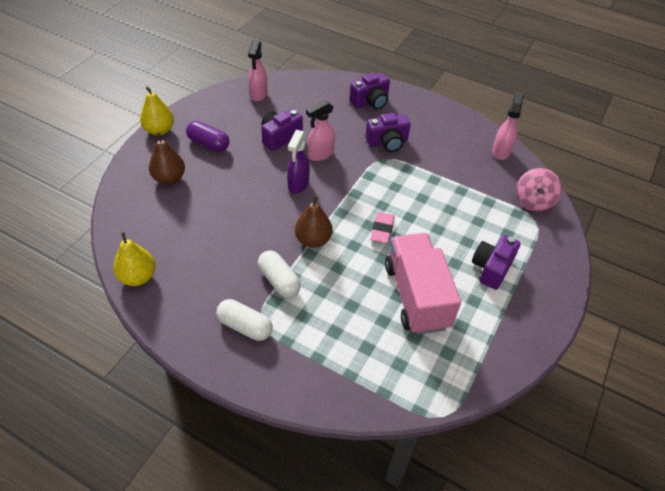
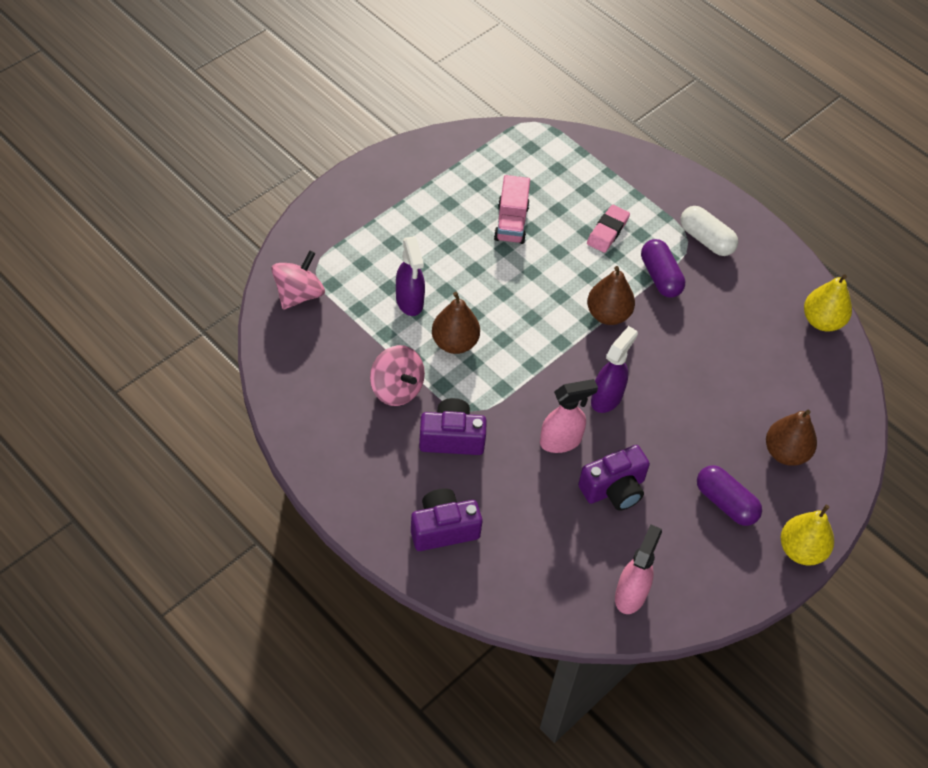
camera: 165 degrees left, 5 degrees up
(279, 280) = (660, 277): white capsule -> purple capsule
(382, 230) = (517, 306): pink eraser -> pink eraser (607, 231)
(413, 195) = (454, 343): none -> brown pear
(416, 296) = (511, 223): pink truck -> pink truck, size x0.56
(434, 160) = (396, 389): none -> pink spinning top
(458, 214) = (409, 301): none -> purple spray bottle
(491, 268) = (409, 229): purple camera -> none
(501, 151) = (289, 380): pink spray bottle -> none

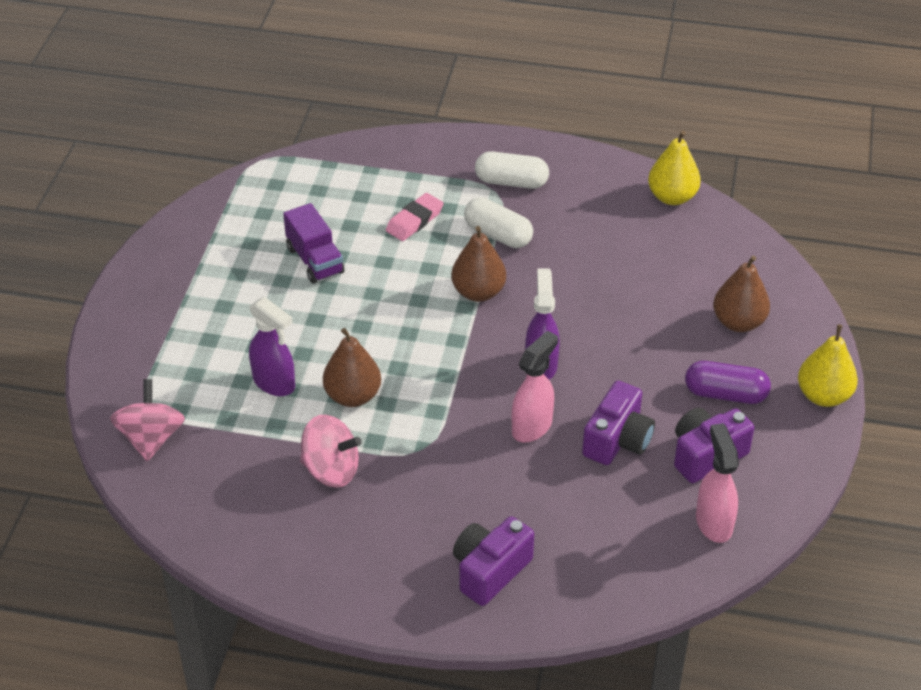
camera: 30 degrees left, 10 degrees down
(452, 438) = (425, 484): purple camera -> purple camera (706, 455)
(511, 223) = (315, 260): pink truck -> purple truck
(607, 231) = (414, 221): pink eraser -> pink eraser turned 45 degrees clockwise
(660, 277) = (498, 234): purple capsule -> white capsule

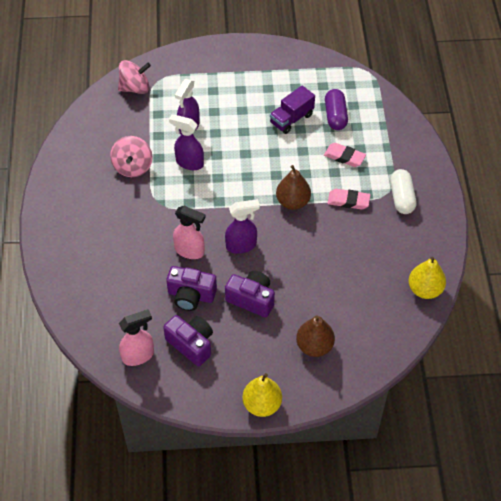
camera: 75 degrees right, 10 degrees up
(353, 396) = (189, 163): brown pear -> purple spray bottle
(490, 571) = (79, 252): purple camera -> purple camera (251, 299)
(498, 234) = (348, 201): white capsule -> pink eraser
(725, 394) = (246, 347): purple capsule -> purple capsule (335, 116)

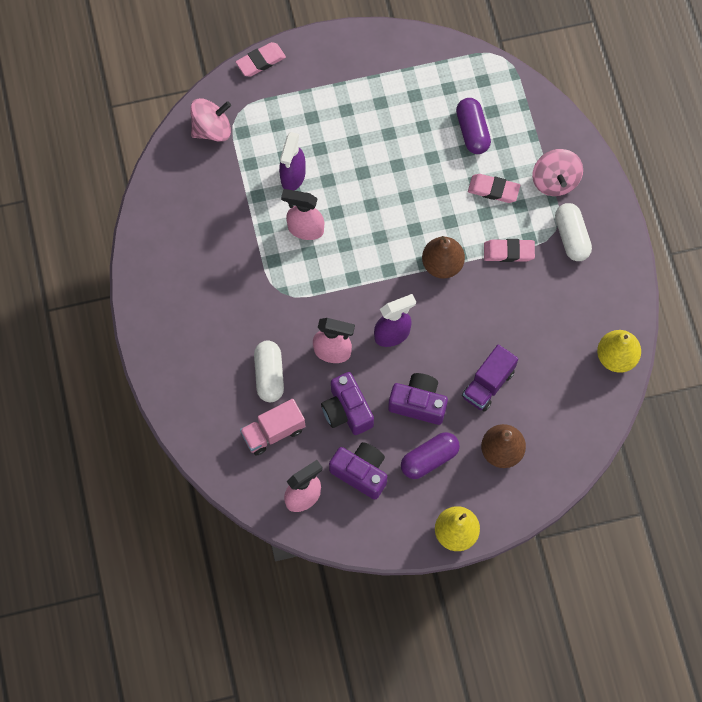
camera: 10 degrees left, 15 degrees up
(126, 302) = (273, 432): none -> pink truck
(133, 167) = (237, 246): pink spinning top -> pink spinning top (555, 181)
(134, 260) = (269, 375): none -> white capsule
(183, 50) = (261, 61): none -> pink eraser
(189, 163) = (305, 229): purple spray bottle -> pink spray bottle
(191, 295) = (347, 410): purple camera -> purple camera turned 60 degrees clockwise
(251, 343) = (429, 459): none -> purple capsule
(291, 119) = (419, 144): purple truck -> purple truck (488, 384)

